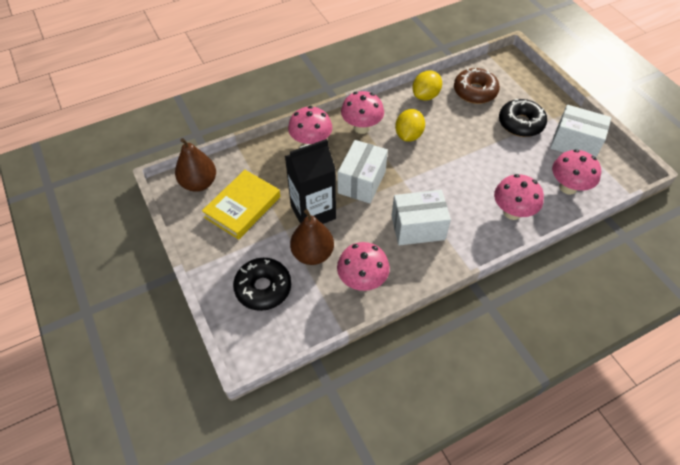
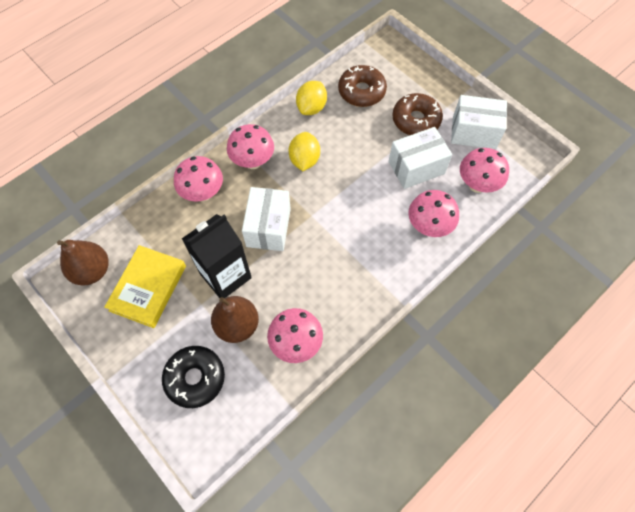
camera: 15 degrees left, 10 degrees up
(418, 227) = (338, 267): white box -> white box (416, 167)
(520, 123) = (416, 120): black donut -> brown donut

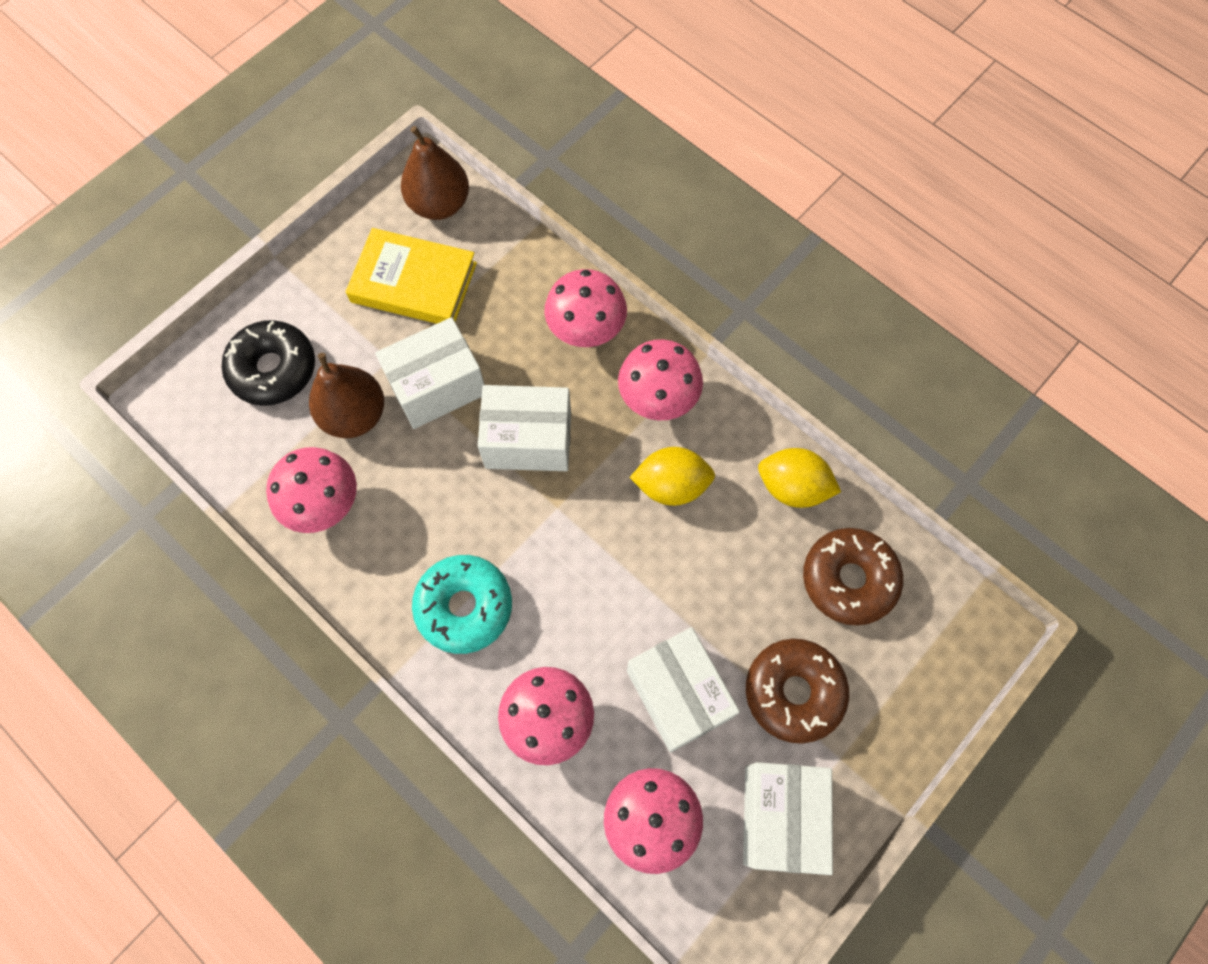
camera: 85 degrees right, 5 degrees up
(225, 276) = (437, 387): black carton -> white box
(365, 265) = (464, 607): none -> turquoise donut

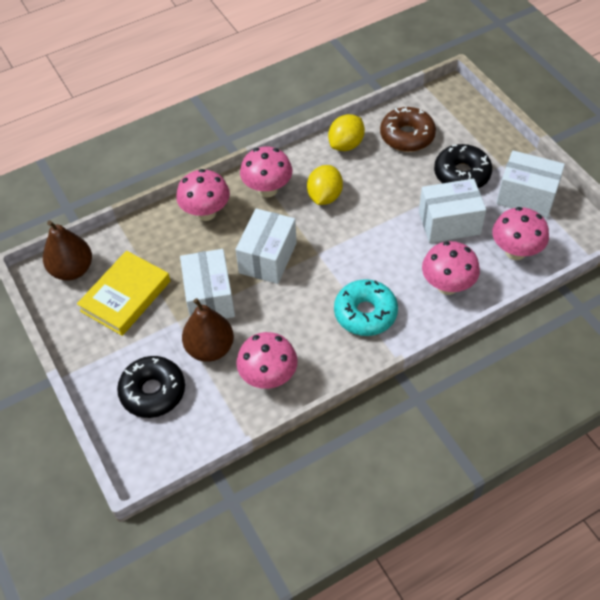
camera: 70 degrees left, 15 degrees down
(793, 692) = (462, 174): brown donut -> black donut

